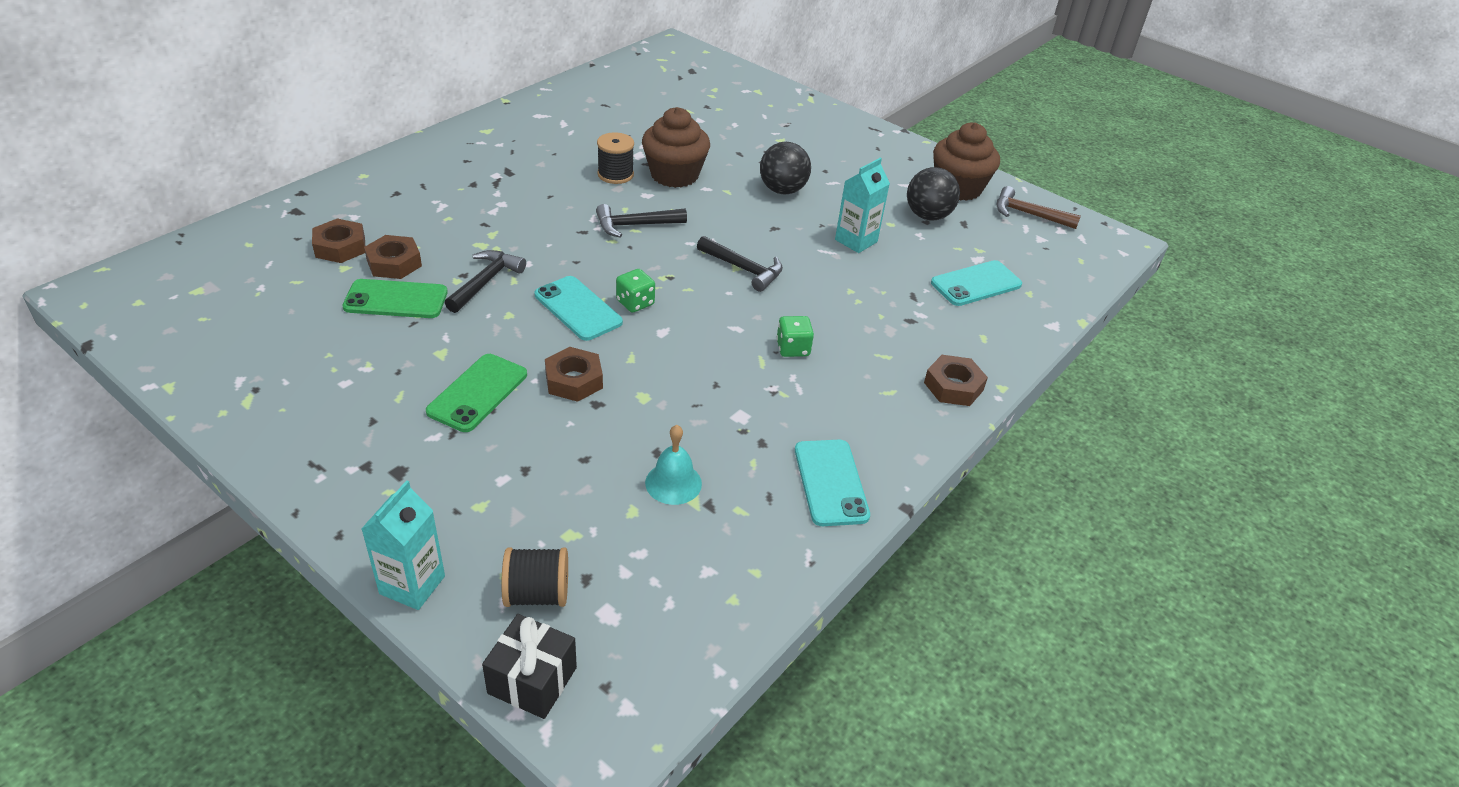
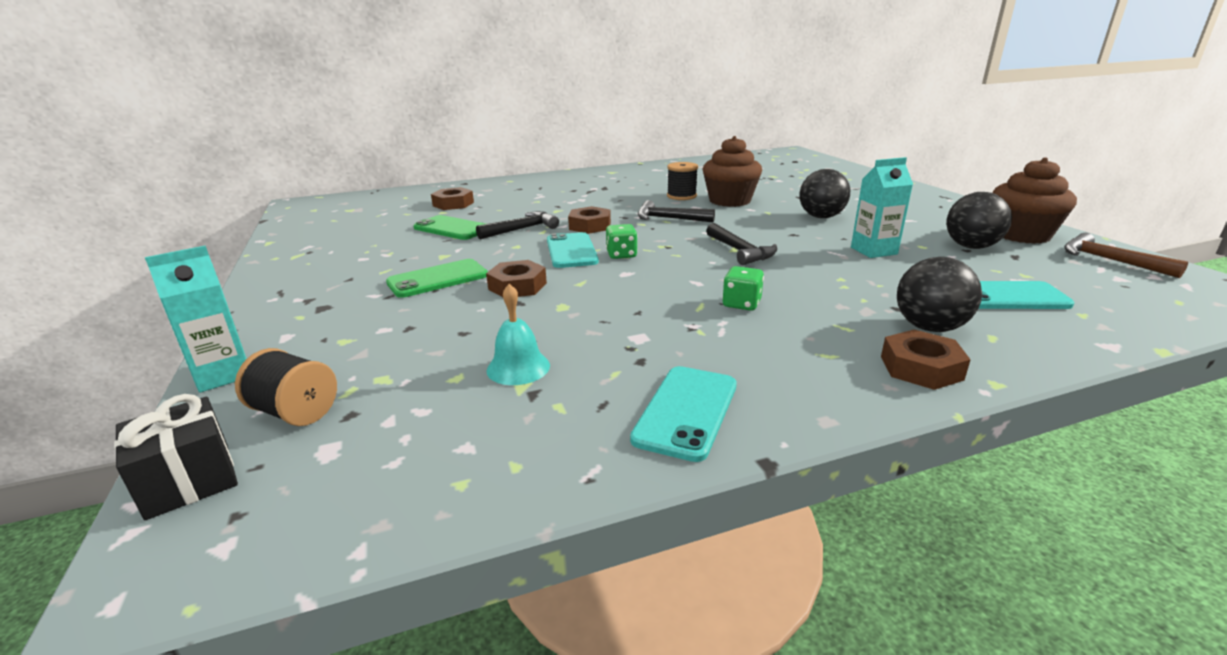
camera: 35 degrees right, 15 degrees down
(394, 263) = (475, 214): brown nut -> brown nut (590, 226)
(940, 338) = (929, 327): none -> black ball

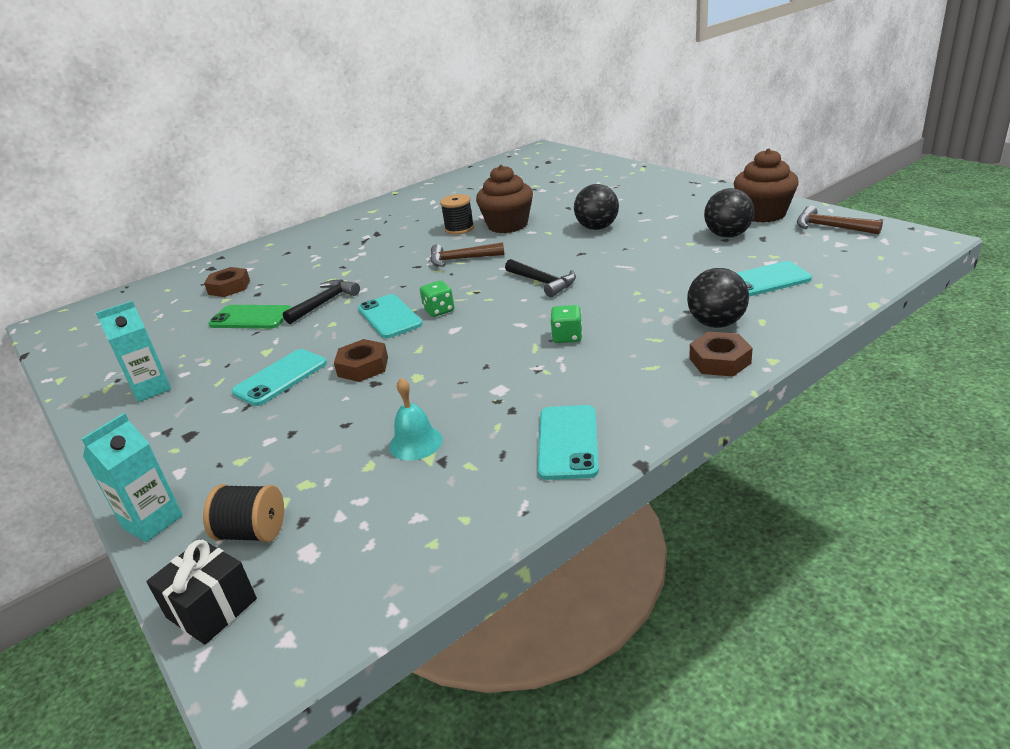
camera: 15 degrees left, 5 degrees up
(438, 279) = (280, 378): green phone -> turquoise phone
(590, 226) = (390, 284): brown nut -> none
(668, 219) = (461, 259): black hammer -> brown hammer
(873, 251) = (653, 257): turquoise carton -> turquoise carton (151, 389)

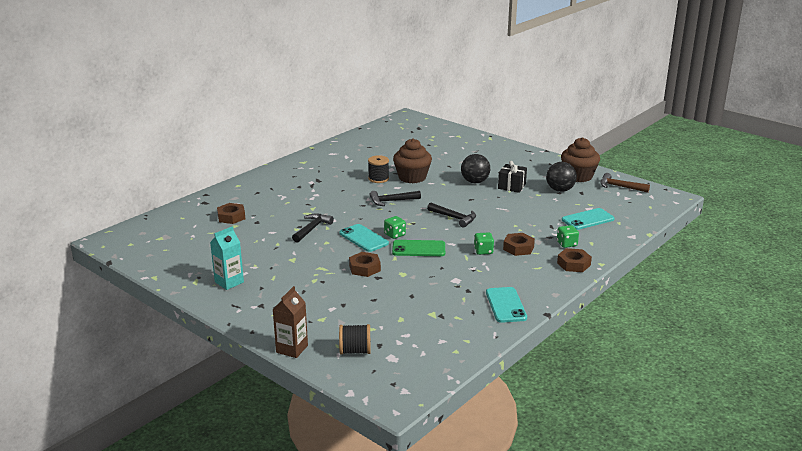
camera: 15 degrees left, 5 degrees down
(152, 522) = (292, 349): turquoise carton -> brown carton
(211, 608) = (356, 382): black gift -> black gift (511, 186)
(251, 318) = (265, 238): green phone -> green phone (418, 249)
(280, 378) = (314, 275): turquoise phone -> none
(415, 443) = (421, 307): turquoise bell -> none
(461, 259) = (391, 201): brown hammer -> black hammer
(629, 331) = (518, 248): none -> brown nut
(716, 323) = (567, 244): black ball -> green dice

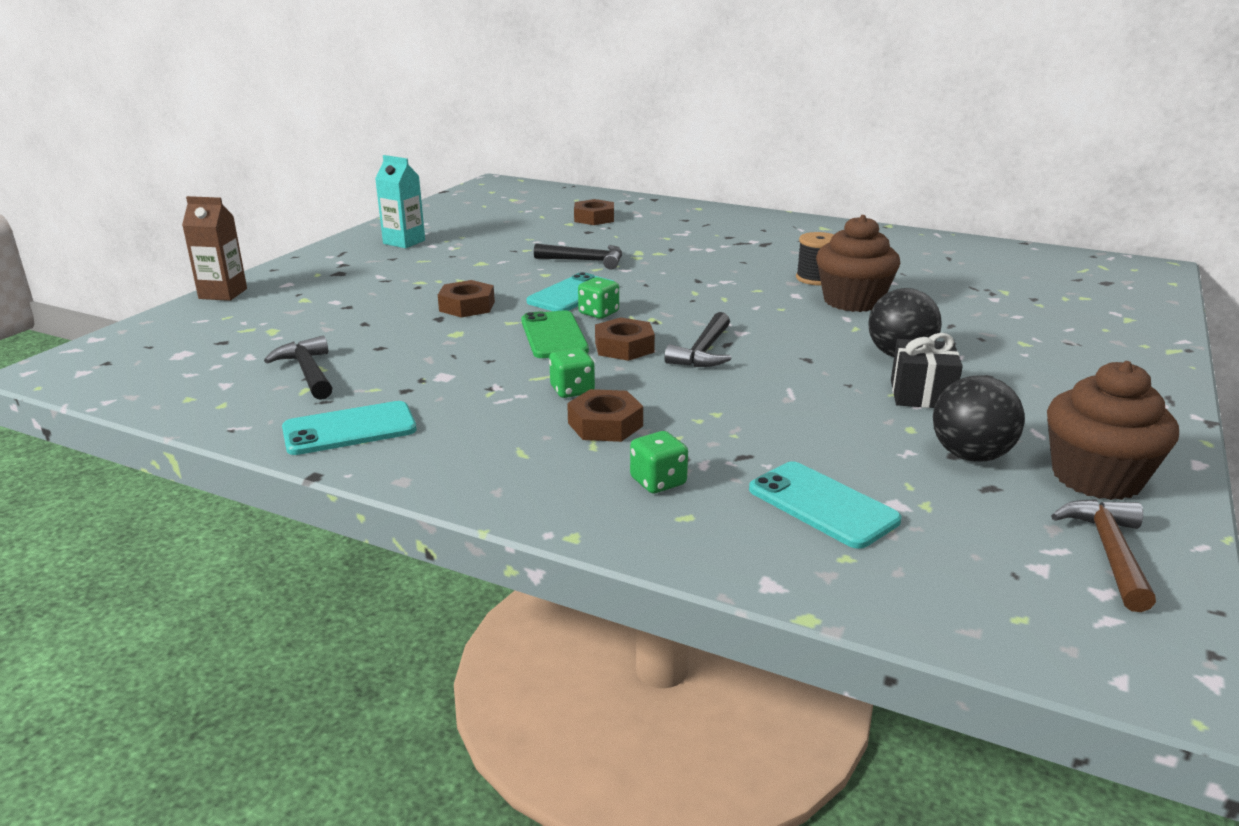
camera: 75 degrees right, 0 degrees up
(355, 351) = (208, 329): black spool -> none
(391, 201) = (732, 297): black hammer -> black hammer (308, 372)
(573, 264) = (554, 496): brown nut -> brown nut (624, 347)

